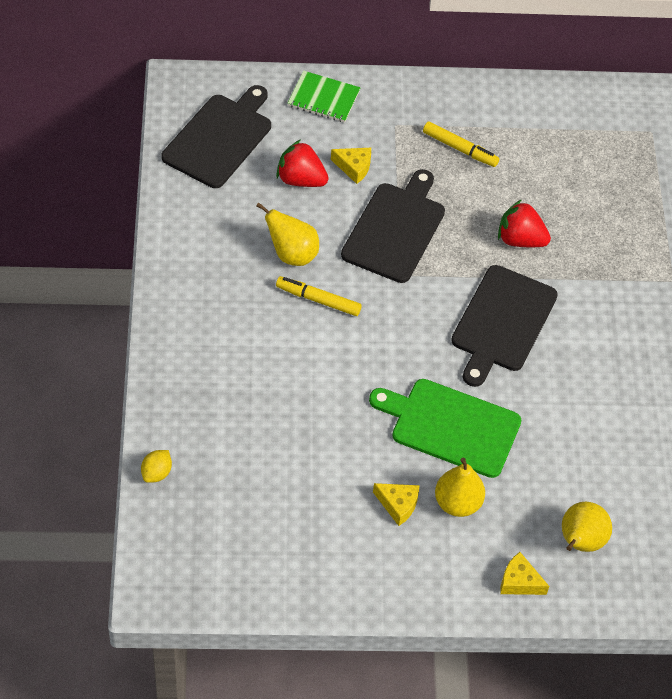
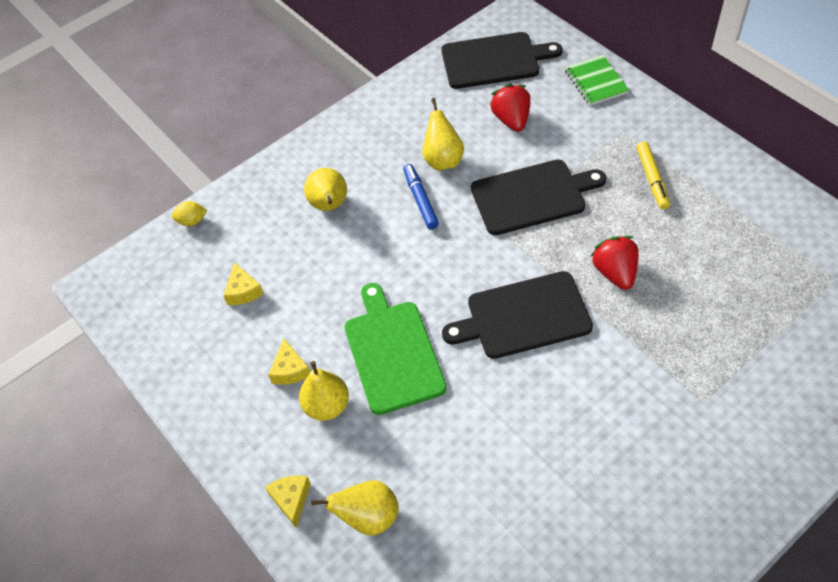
camera: 60 degrees right, 0 degrees up
(253, 364) = (329, 205): none -> yellow pear
(318, 300) = (420, 200): yellow marker -> blue marker
(354, 167) = (557, 137): yellow cheese -> yellow cheese (243, 291)

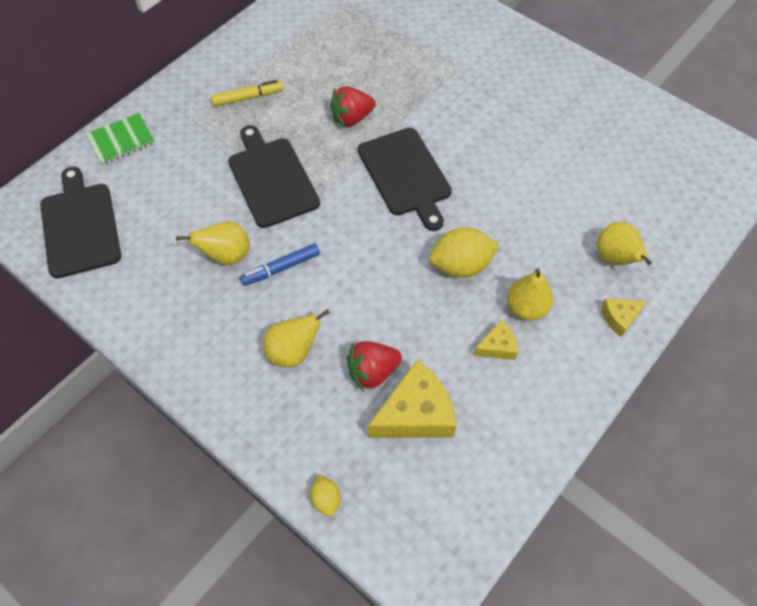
camera: 105 degrees left, 5 degrees up
(243, 291) = (415, 413): yellow cheese -> yellow cheese, size x1.91
(392, 352) = (461, 265): green cutting board -> yellow lemon
(511, 120) = (171, 203): red strawberry -> red strawberry (372, 372)

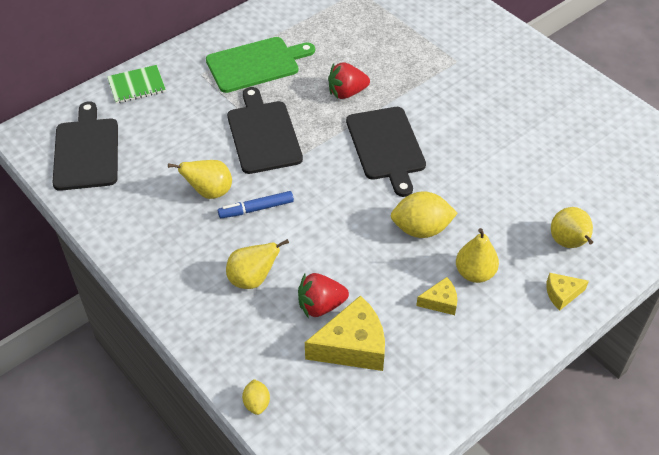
camera: 10 degrees right, 10 degrees down
(248, 97) = (256, 64): yellow marker -> green cutting board

